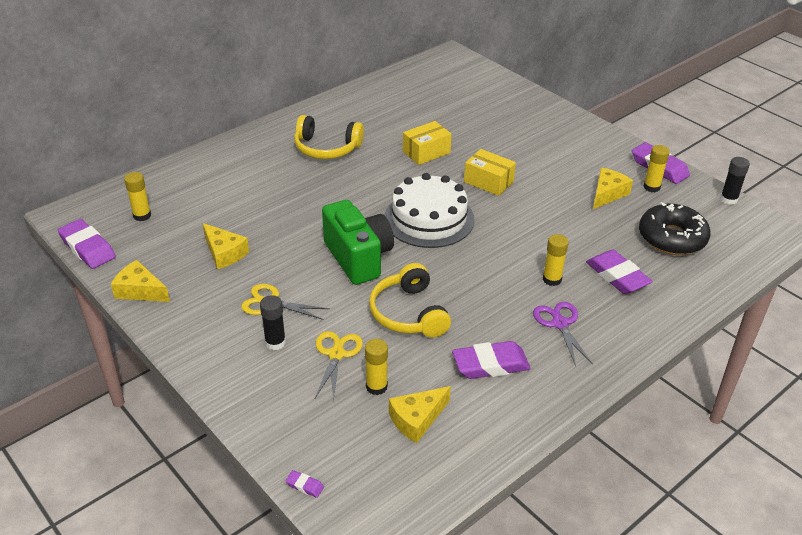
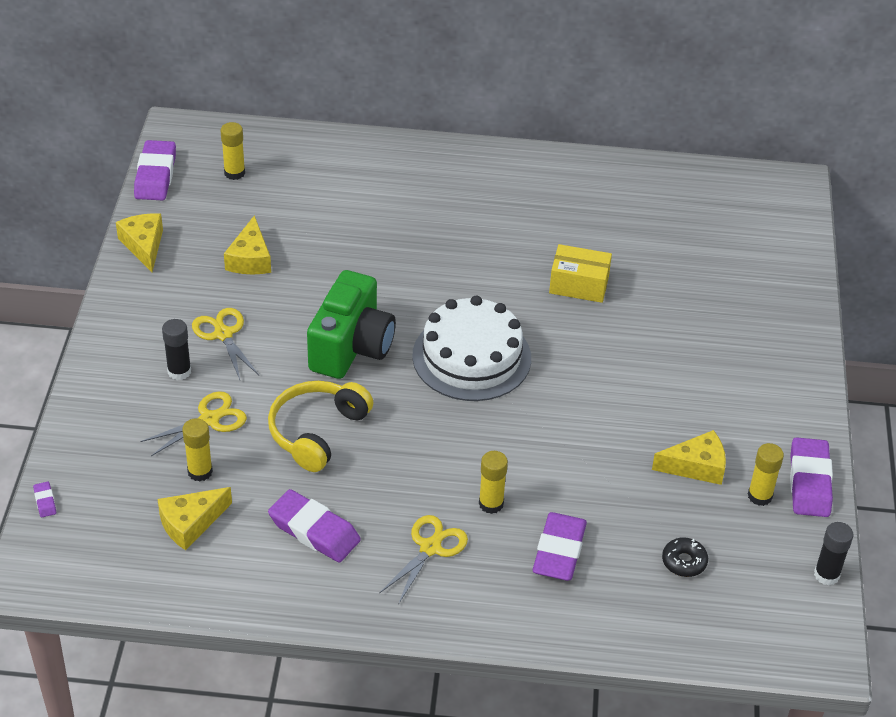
camera: 45 degrees right, 5 degrees up
(326, 148) = (487, 212): yellow headphones -> none
(417, 419) = (190, 523): yellow cheese -> yellow cheese turned 45 degrees counterclockwise
(488, 182) = (591, 362): yellow box -> none
(560, 323) = (430, 547): purple scissors -> yellow scissors
(672, 238) = (684, 562): black donut -> black donut, size x0.47

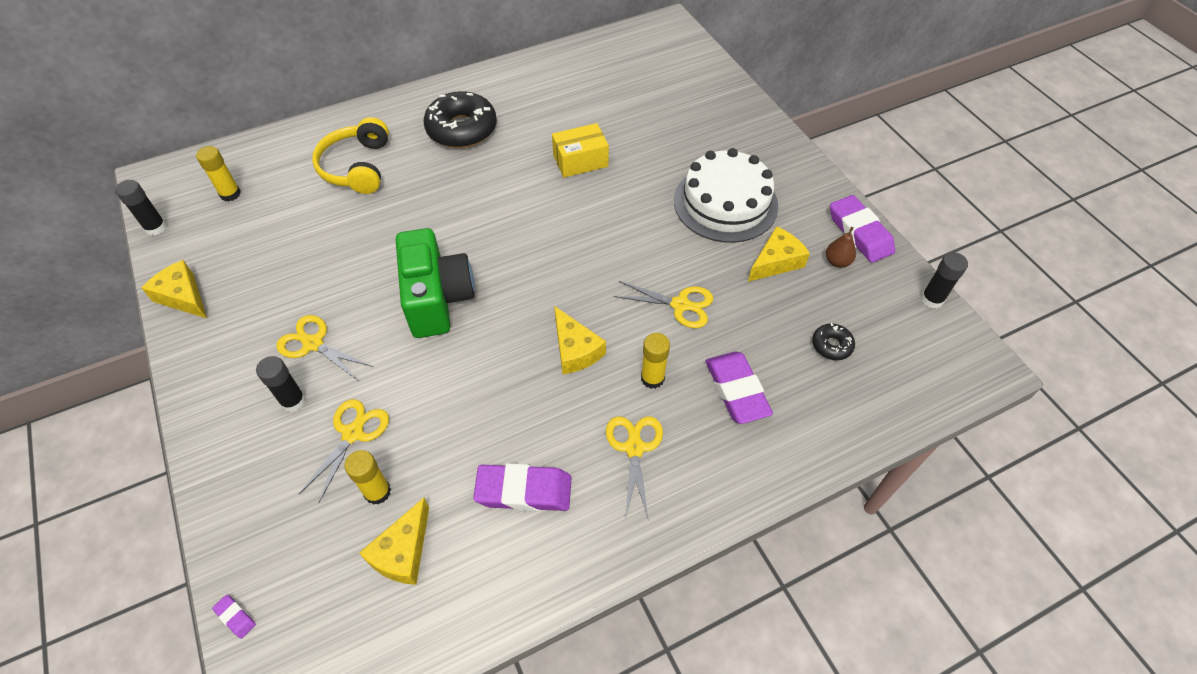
camera: 30 degrees left, 10 degrees up
(155, 175) = (156, 227): purple eraser -> black glue stick
(250, 259) = (293, 262): yellow cheese -> yellow cheese (575, 350)
(317, 432) = (460, 392): yellow headphones -> yellow headphones (357, 167)
(471, 357) = (542, 258): white cake -> white cake (725, 203)
(485, 203) = (462, 129): none -> black donut
(568, 458) = (680, 305): none -> yellow scissors
(760, 496) = (837, 262): yellow glue stick -> brown pear

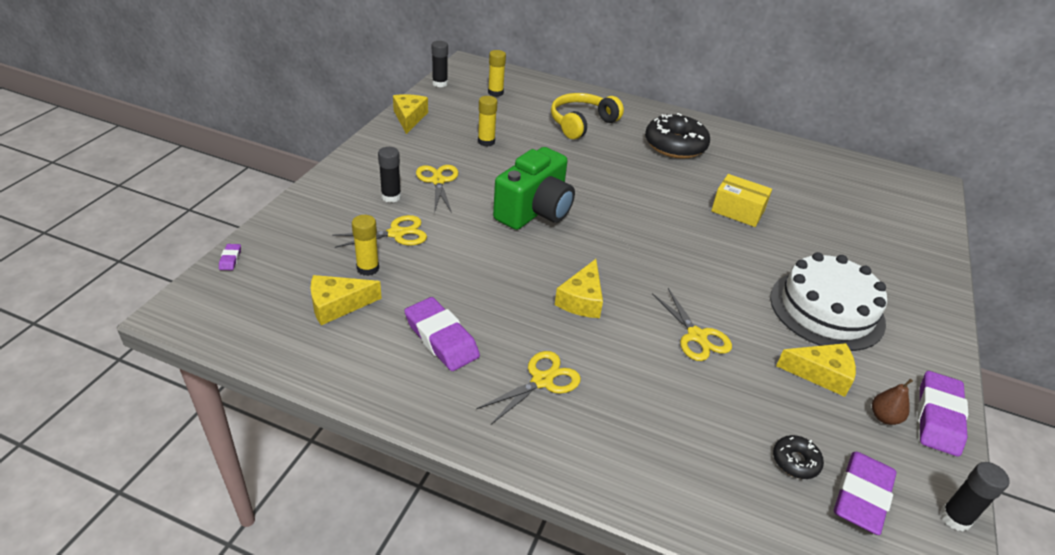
camera: 45 degrees right, 15 degrees down
(652, 378) = (612, 357): yellow glue stick -> yellow glue stick (486, 142)
(736, 390) = (667, 417): purple eraser -> purple eraser (861, 496)

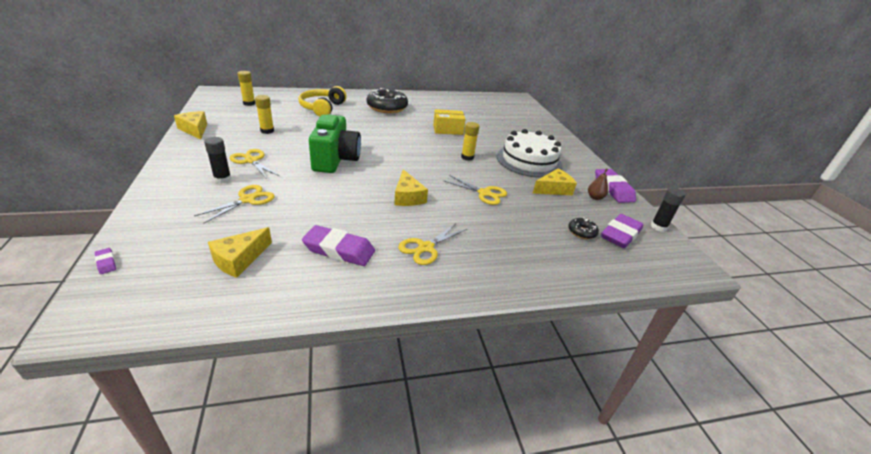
camera: 35 degrees left, 5 degrees down
(368, 268) = (243, 228): yellow glue stick -> yellow glue stick (467, 157)
(440, 83) = (201, 106): black glue stick -> none
(542, 380) = (425, 248): yellow scissors -> yellow scissors turned 150 degrees counterclockwise
(861, 496) = (620, 235): purple eraser -> purple eraser turned 45 degrees clockwise

